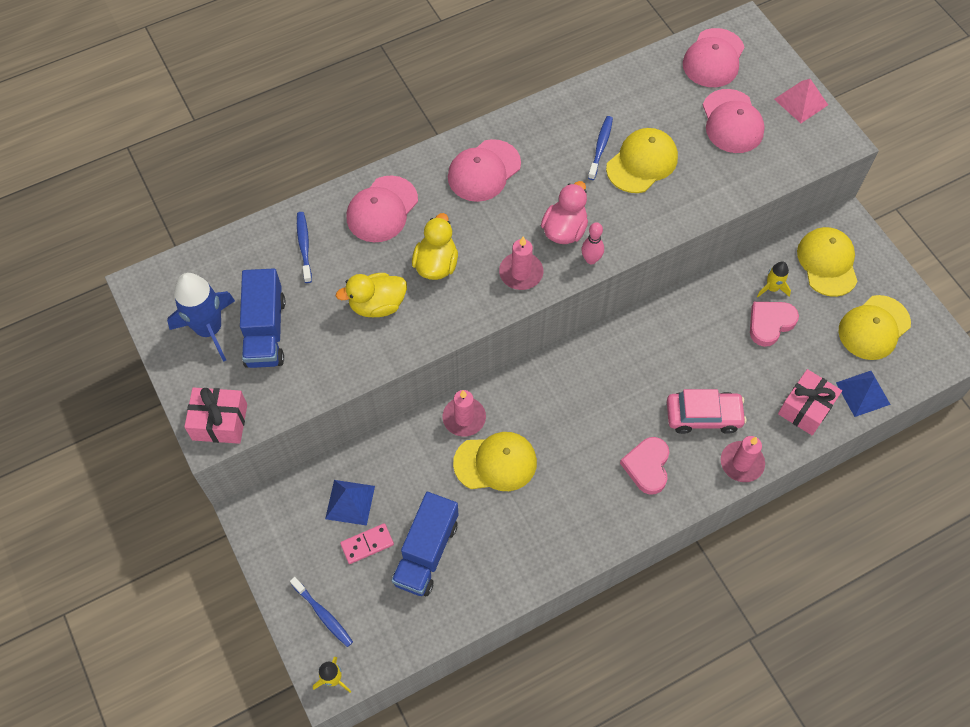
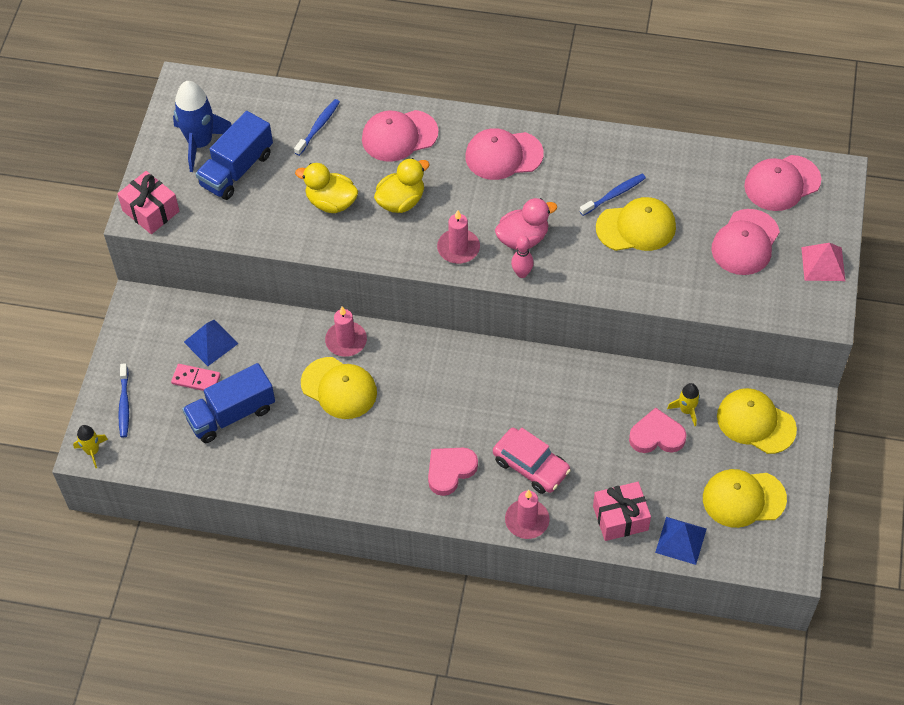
camera: 40 degrees right, 5 degrees down
(827, 263) = (755, 422): yellow cap -> yellow cap turned 90 degrees counterclockwise

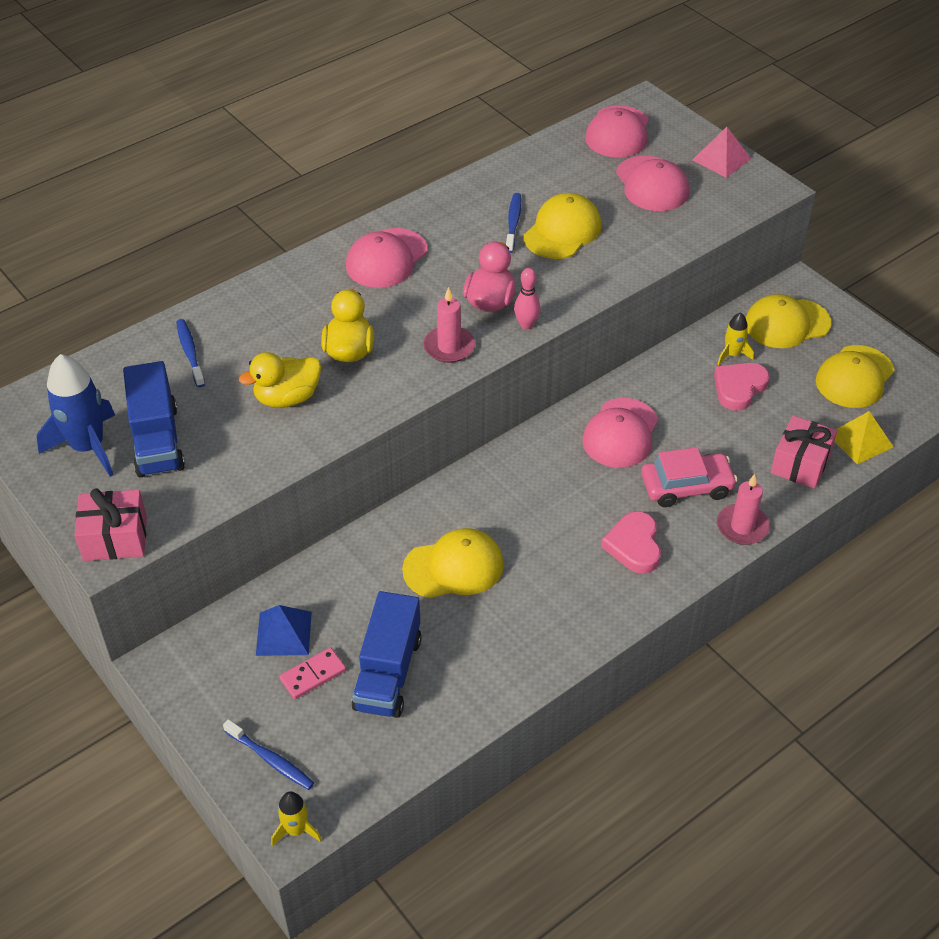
camera: 50 degrees left, 10 degrees down
(346, 341) = (406, 527): pink candle -> none
(399, 136) = (276, 307): pink cap -> pink cap (621, 433)
(681, 540) = (860, 440): blue pyramid -> yellow pyramid

